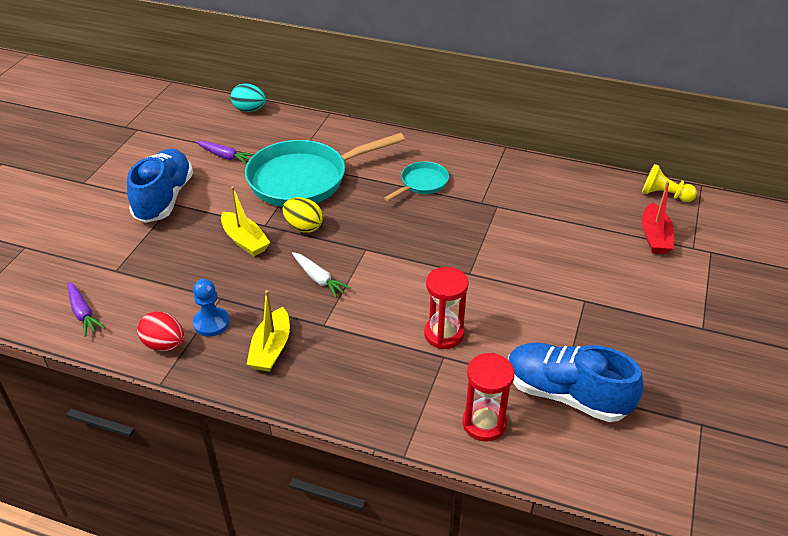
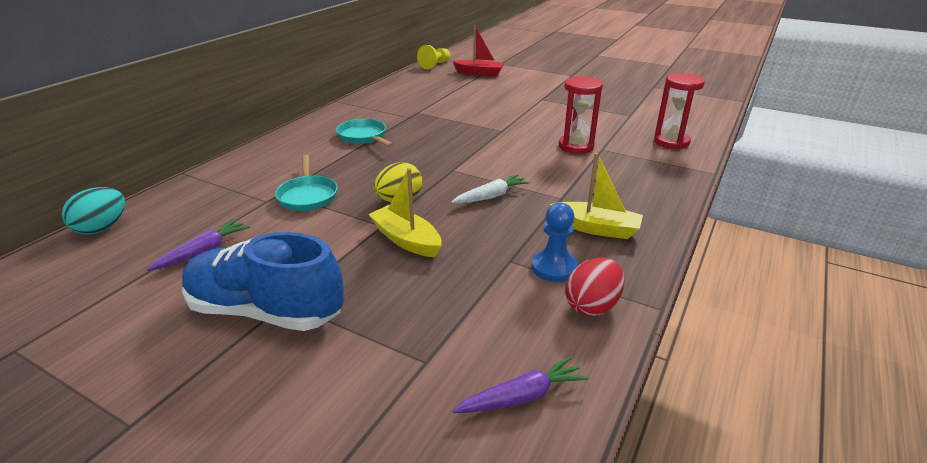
camera: 80 degrees left, 10 degrees down
(245, 241) = (406, 240): yellow boat -> yellow boat turned 105 degrees counterclockwise
(304, 179) = (308, 196): turquoise pan -> turquoise pan, size x0.48
(566, 394) = (636, 115): blue shoe -> none

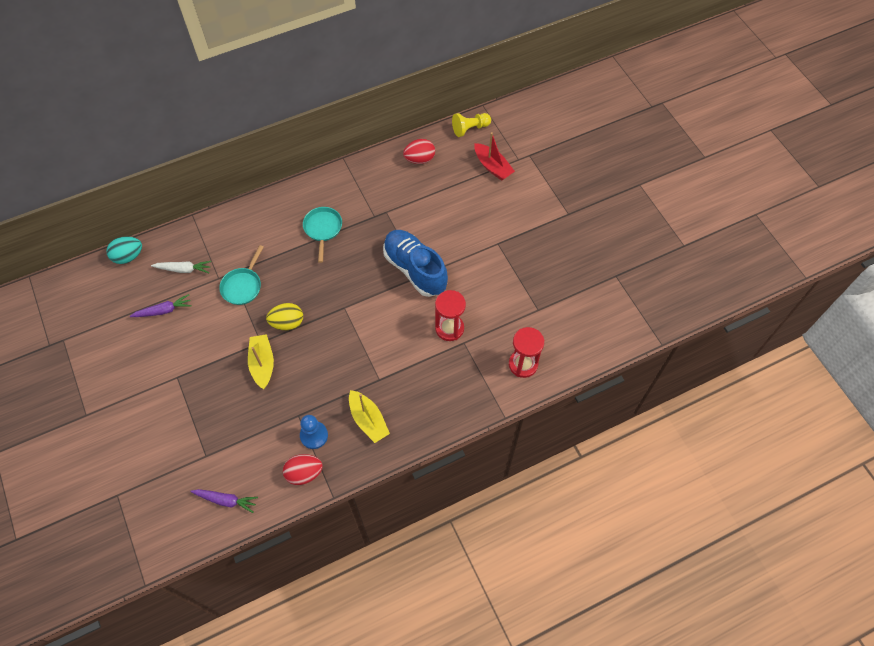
camera: 35 degrees right, 30 degrees up
(266, 311) = (165, 378): blue shoe -> blue shoe (415, 269)
(411, 85) = (419, 159): none -> red egg
(491, 196) = (341, 352): white carrot -> white carrot (183, 269)

